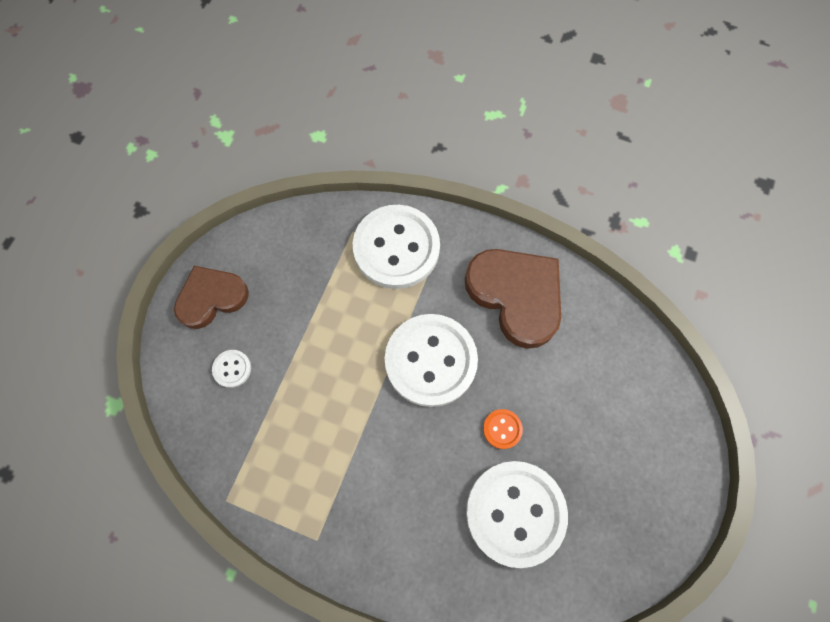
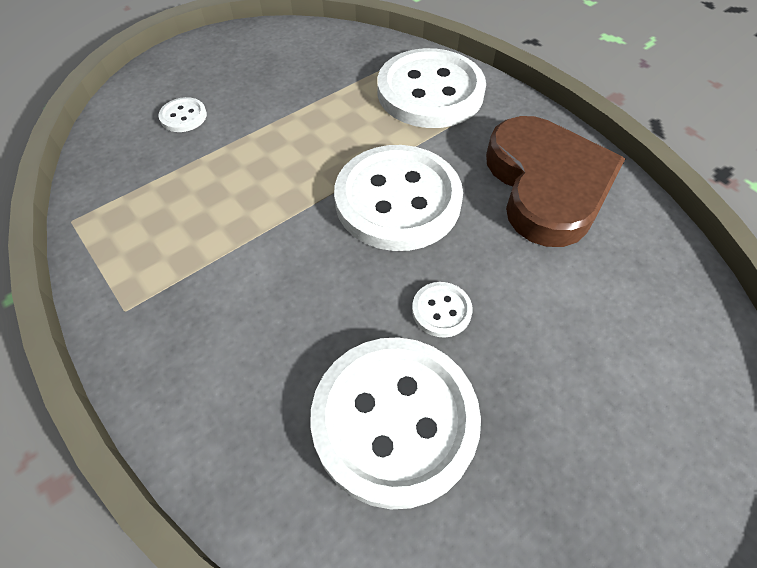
camera: 30 degrees right, 15 degrees down
(211, 298) = (215, 59): brown heart -> none
(502, 429) = (441, 310): orange button -> white button

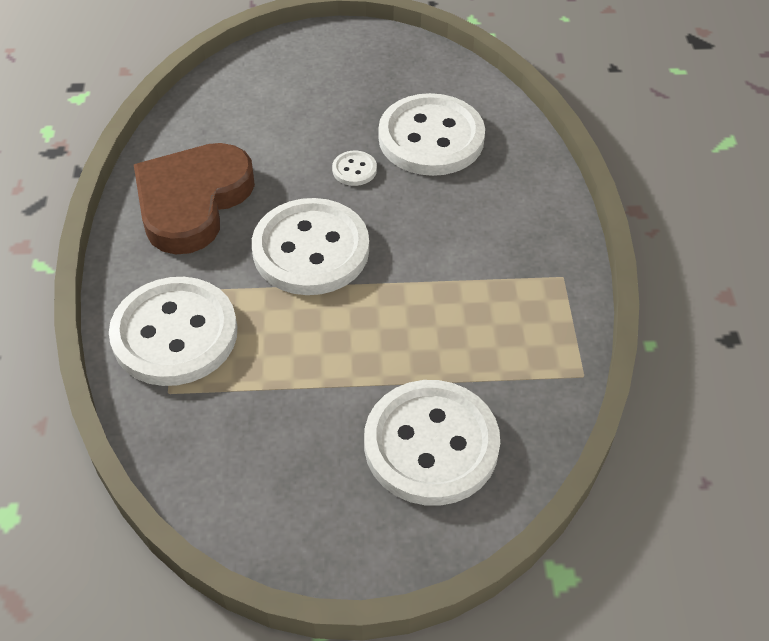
camera: 145 degrees left, 5 degrees down
(183, 116) = (431, 444): white button -> white button, size x2.44

